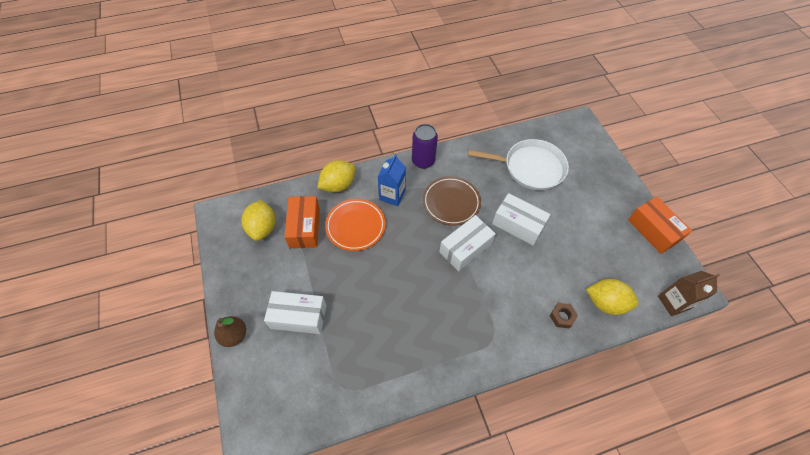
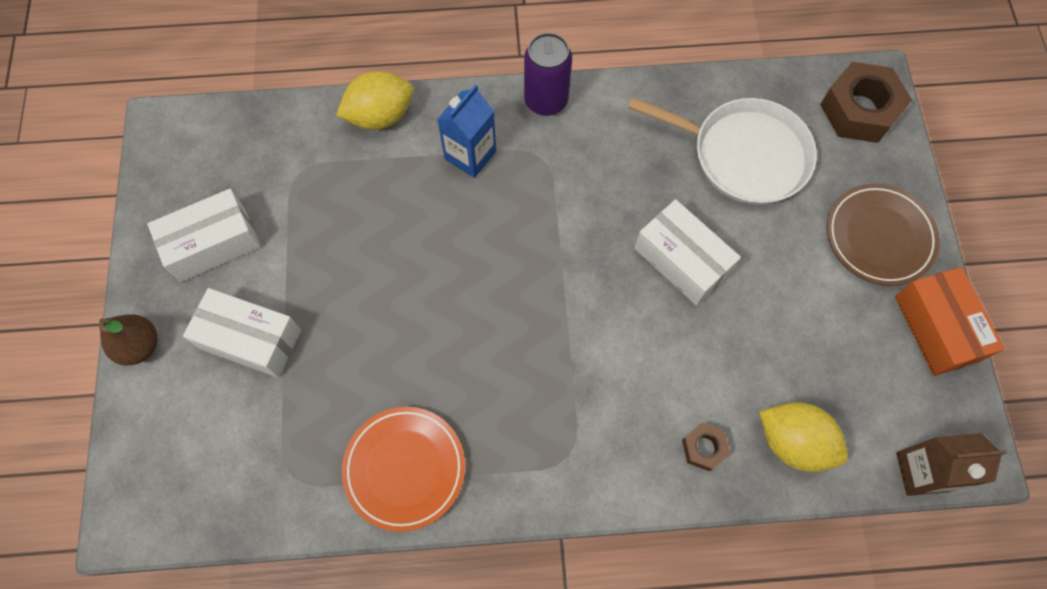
camera: 15 degrees right, 10 degrees up
(262, 228) = (230, 168): yellow lemon -> none
(305, 227) = (301, 183): orange box -> none
(355, 226) = (389, 199): orange plate -> orange plate (404, 468)
(451, 202) = (572, 192): brown plate -> brown plate (879, 237)
(465, 248) = (571, 283): white box -> white box (213, 244)
(578, 136) = (859, 110): none -> brown nut

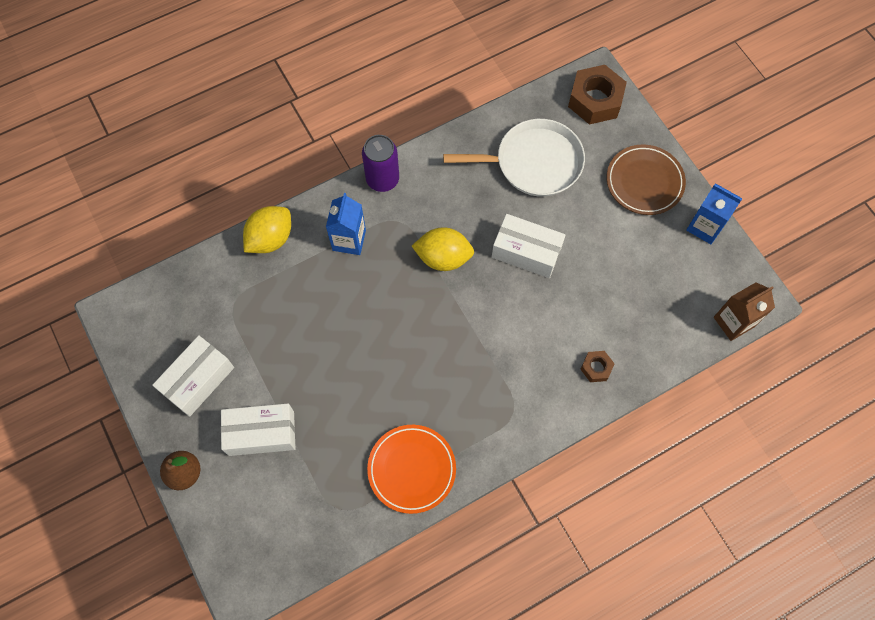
camera: 25 degrees left, 0 degrees up
(793, 442) = (649, 339): yellow lemon -> yellow lemon (443, 257)
(937, 328) = (705, 227): orange box -> blue carton

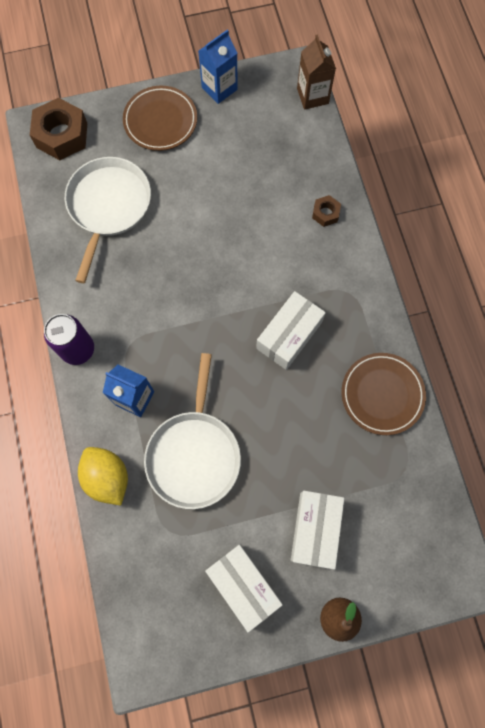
camera: 75 degrees left, 5 degrees up
(308, 306) = (194, 454): none -> white pan
(411, 469) = (382, 394): orange plate -> brown plate
(443, 257) = (181, 313): yellow lemon -> none
(526, 252) = (198, 239): white box -> white box (289, 335)

